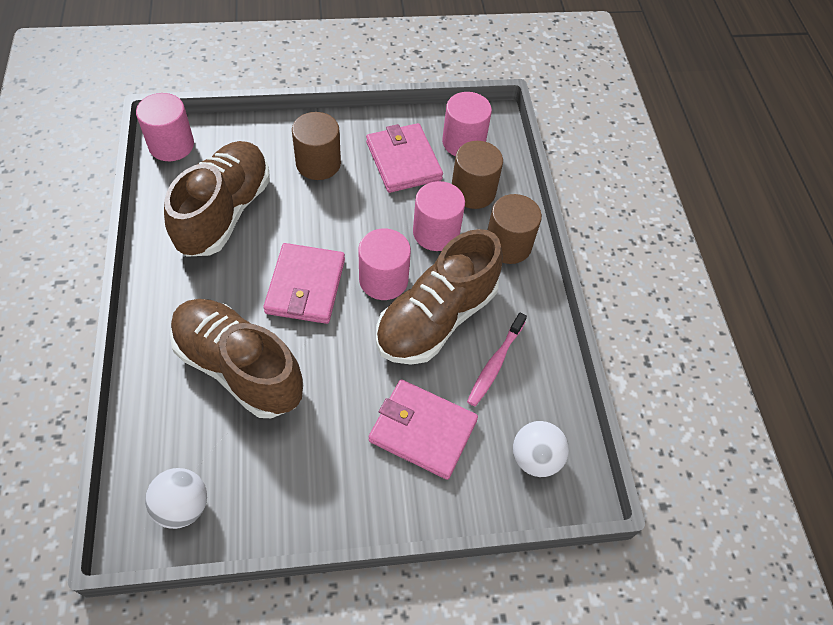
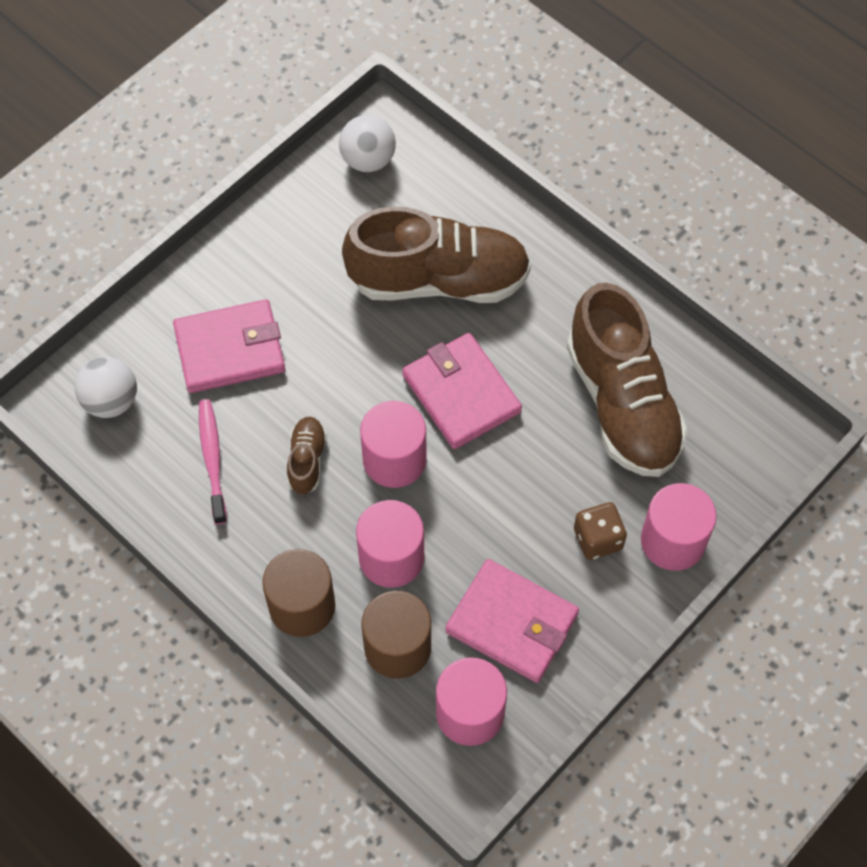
camera: 145 degrees right, 5 degrees up
(171, 145) = (767, 431): pink cylinder -> pink cylinder (673, 541)
(318, 163) = (598, 539): brown cylinder -> brown dice
(436, 318) = (307, 460): brown shoe -> brown shoe, size x0.44

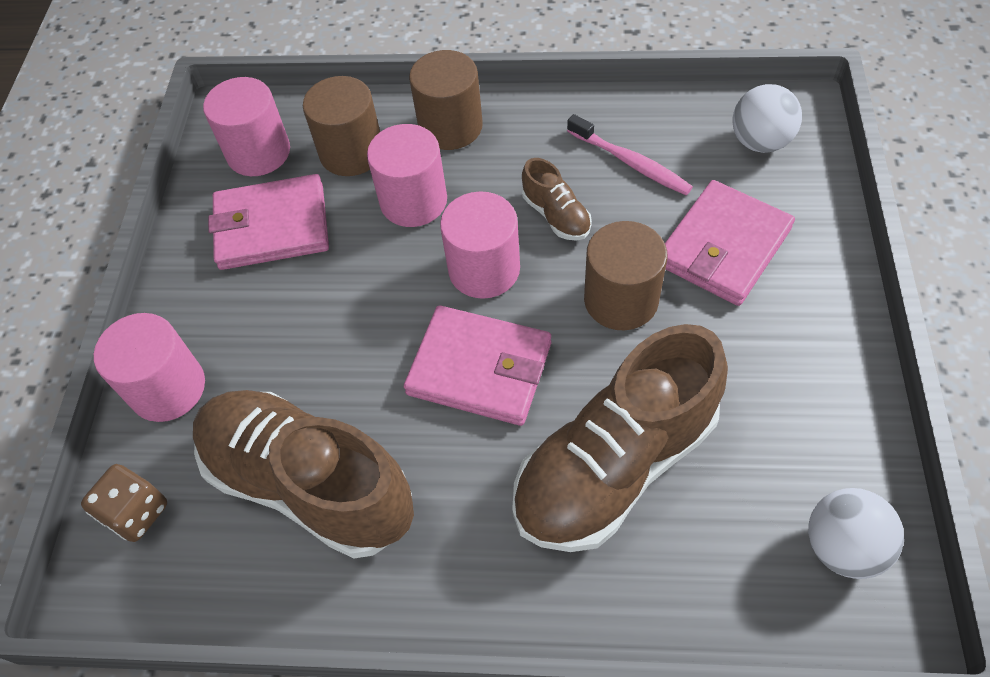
camera: 145 degrees right, 5 degrees down
(331, 367) = (621, 300): none -> brown cylinder
(598, 539) = (243, 339): brown dice -> brown dice (136, 512)

